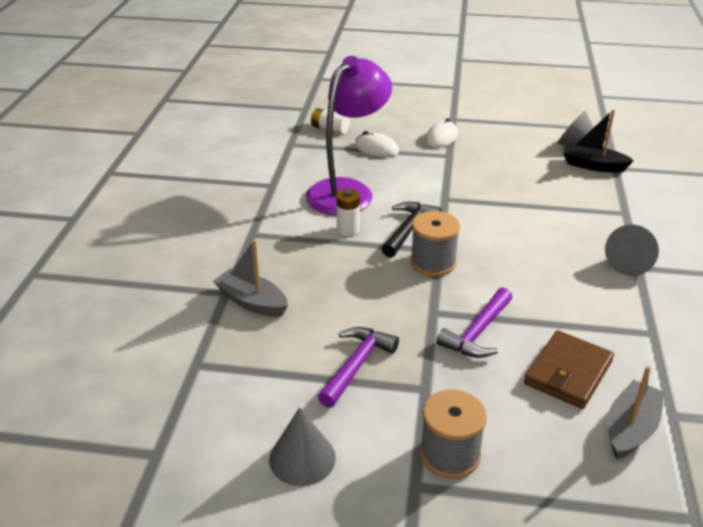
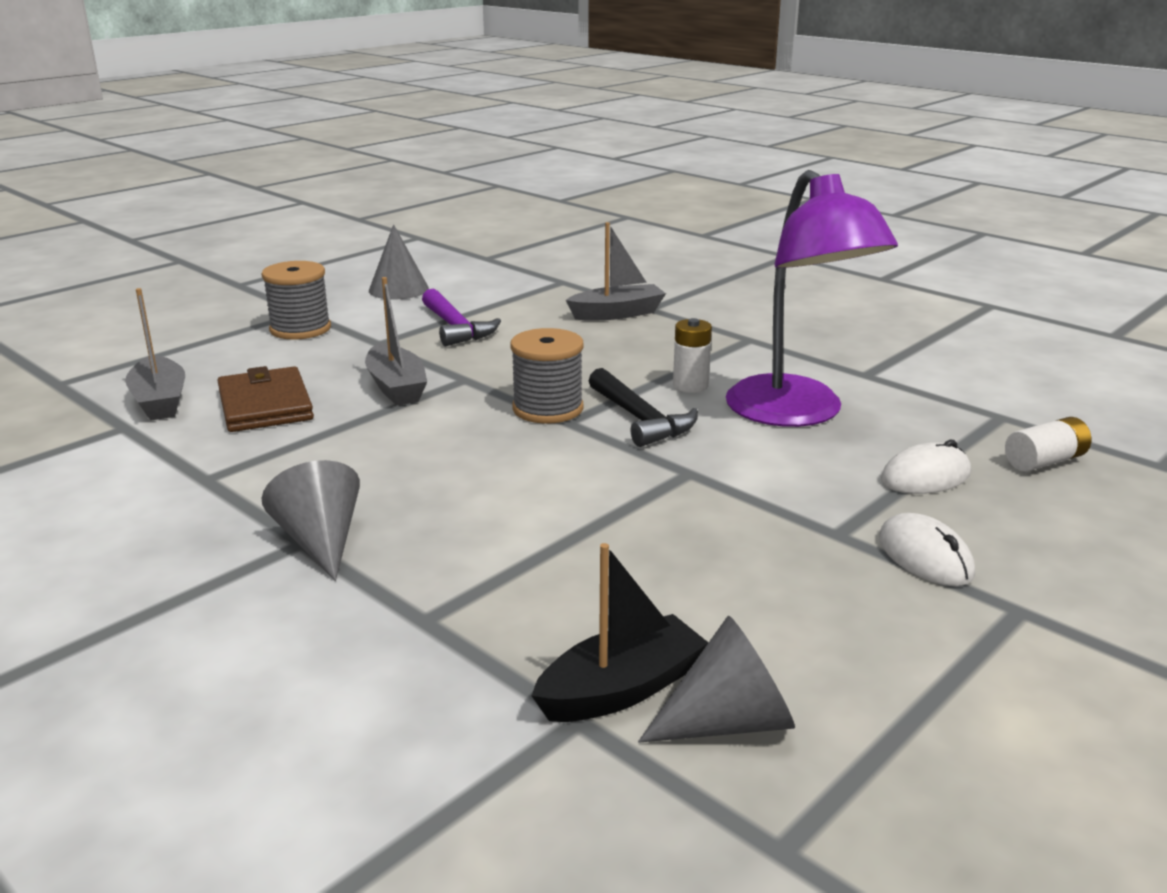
camera: 125 degrees right, 10 degrees down
(477, 333) = (396, 387): purple hammer -> grey boat

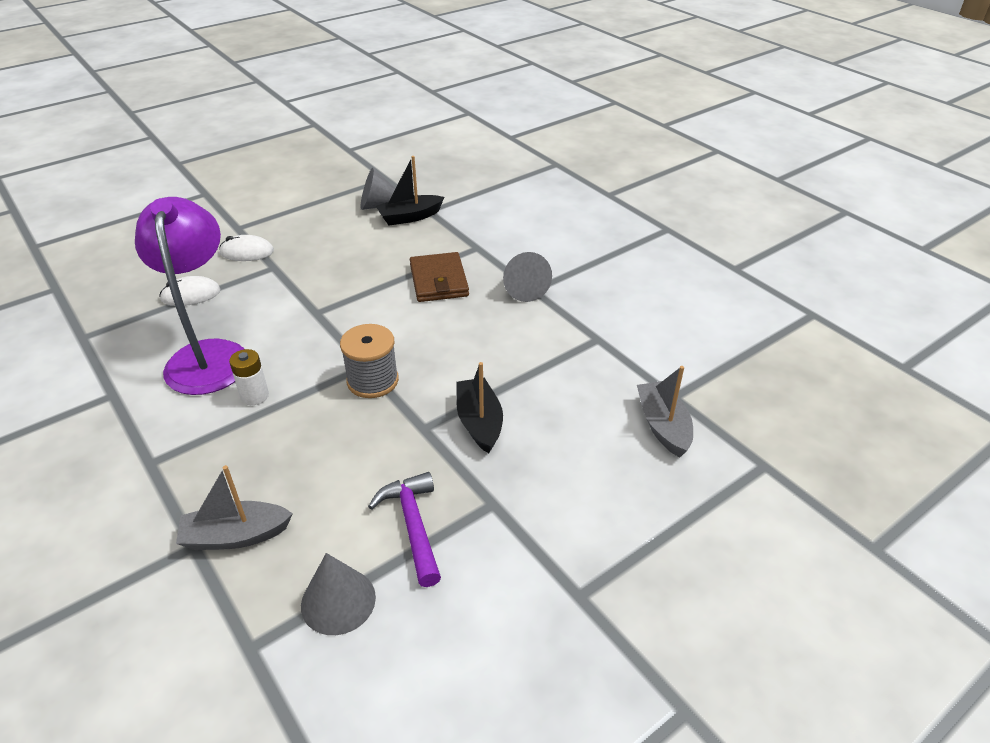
camera: 170 degrees left, 15 degrees up
(265, 405) = (579, 410): brown wallet -> brown wallet (439, 280)
(300, 329) = (574, 546): grey spool -> none
(396, 387) = (479, 422): grey boat -> black boat
(398, 289) = (465, 653): grey cone -> grey cone (338, 601)
(640, 419) = (315, 361): black hammer -> none
(925, 556) = (247, 252): white mouse -> white mouse turned 75 degrees counterclockwise
(1044, 461) = (113, 298): white battery -> none

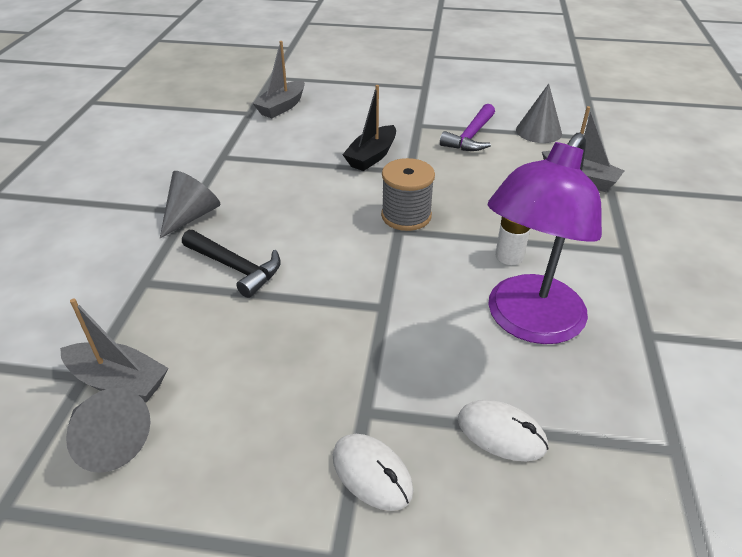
camera: 135 degrees left, 0 degrees up
(409, 217) = (119, 381): black boat -> grey boat
(439, 280) = (236, 268): brown wallet -> black hammer

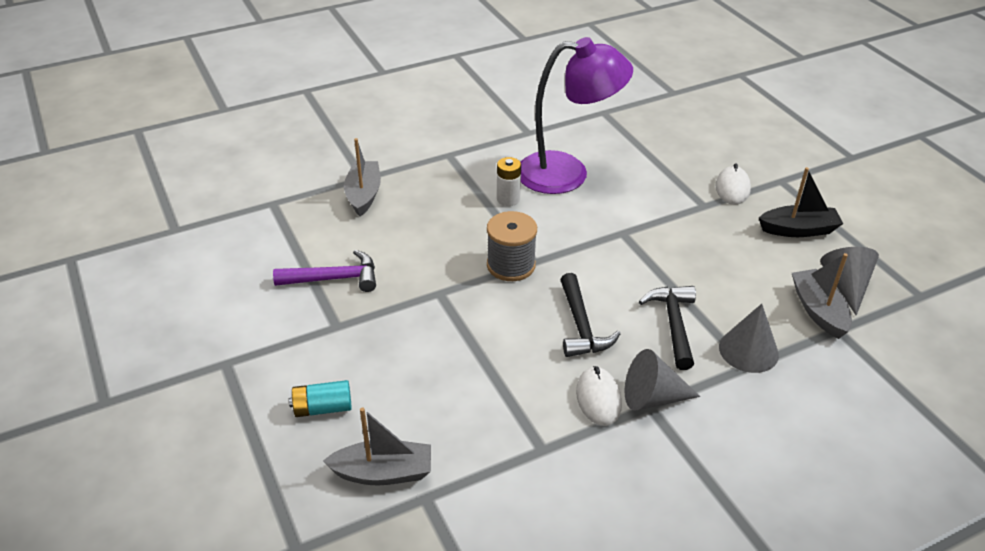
camera: 125 degrees left, 0 degrees up
(296, 218) = (581, 326): none -> black hammer
(351, 103) = (322, 408): none -> turquoise battery
(372, 156) = (434, 329): black boat -> black boat (798, 230)
(501, 433) = (658, 159): white mouse -> white mouse (598, 398)
(538, 131) = (286, 239): grey cone -> grey cone (748, 350)

